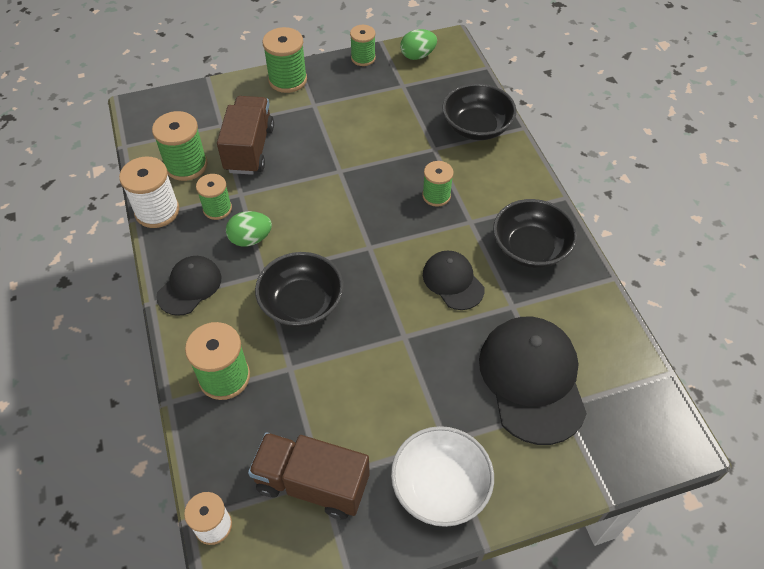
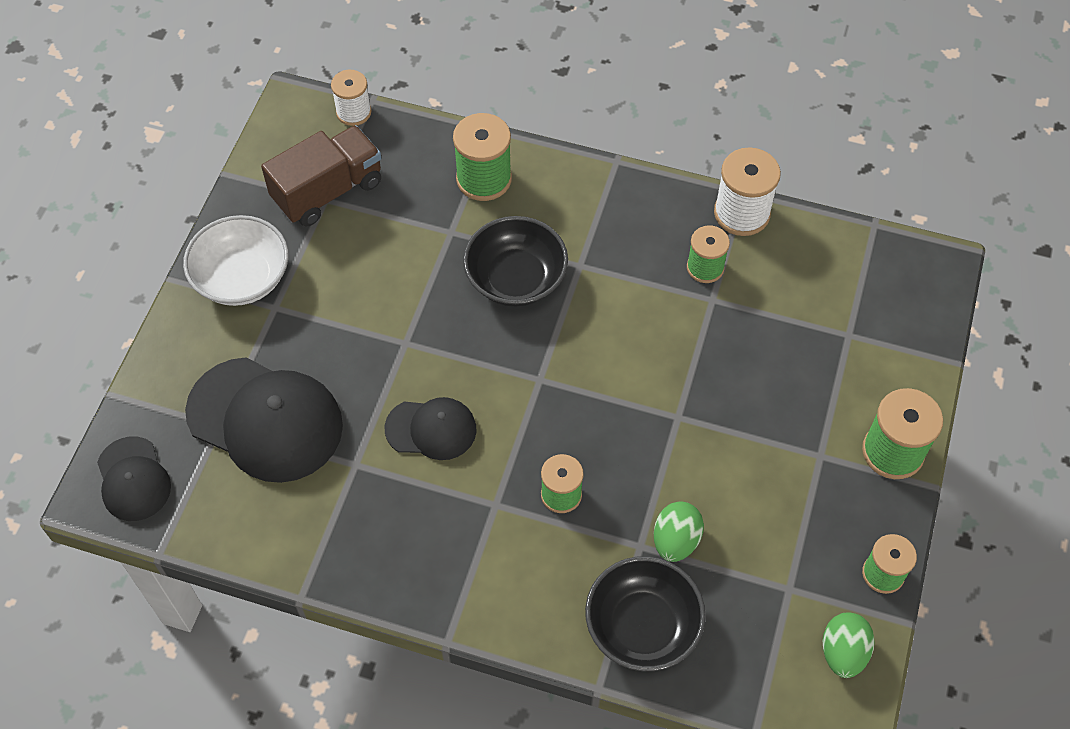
camera: 125 degrees right, 5 degrees up
(186, 165) = (798, 269): green spool -> none
(189, 286) = (612, 198): black cap -> black cap (133, 479)
(249, 149) = (783, 343): brown truck -> none
(250, 239) = (637, 277): green egg -> green egg (675, 541)
(530, 248) = (409, 540): black bowl -> none

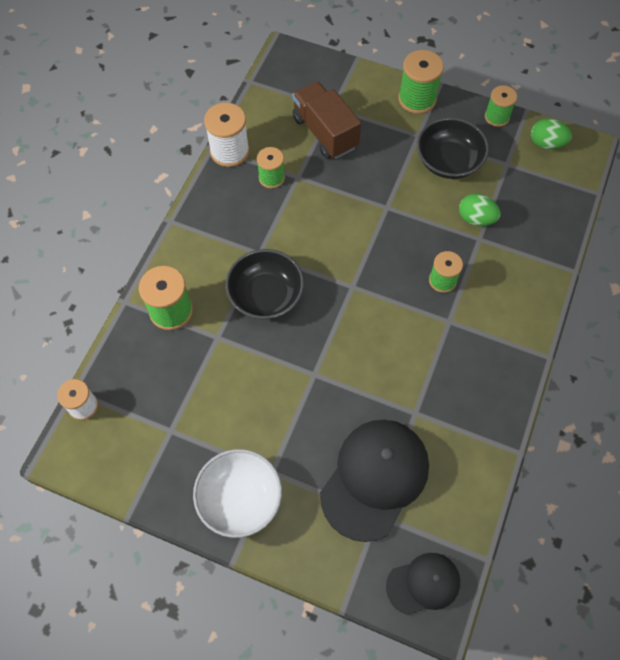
camera: 85 degrees left, 5 degrees up
(328, 191) = (162, 428): brown truck -> brown truck (325, 132)
(431, 429) = (389, 359): black cap -> none
(642, 626) = (534, 243): black bowl -> black bowl (448, 161)

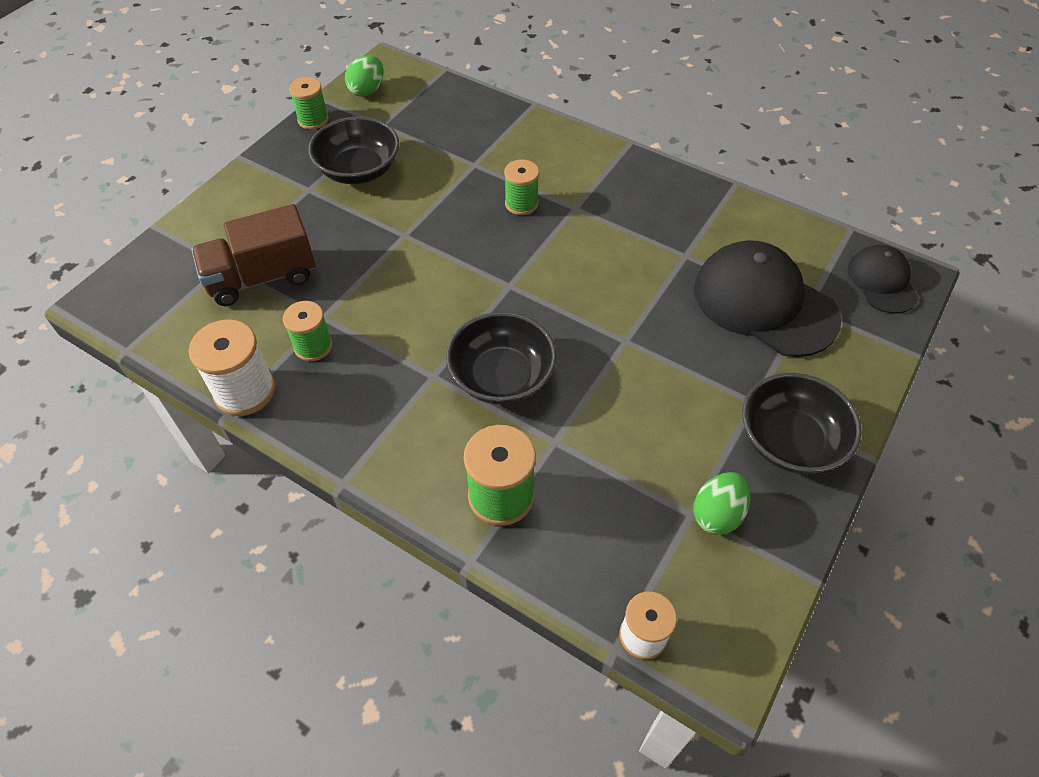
camera: 80 degrees left, 10 degrees down
(240, 498) = (790, 441): white bowl -> black bowl
(417, 99) = (253, 181): green spool -> none
(476, 218) = (447, 162): green egg -> green egg (717, 514)

